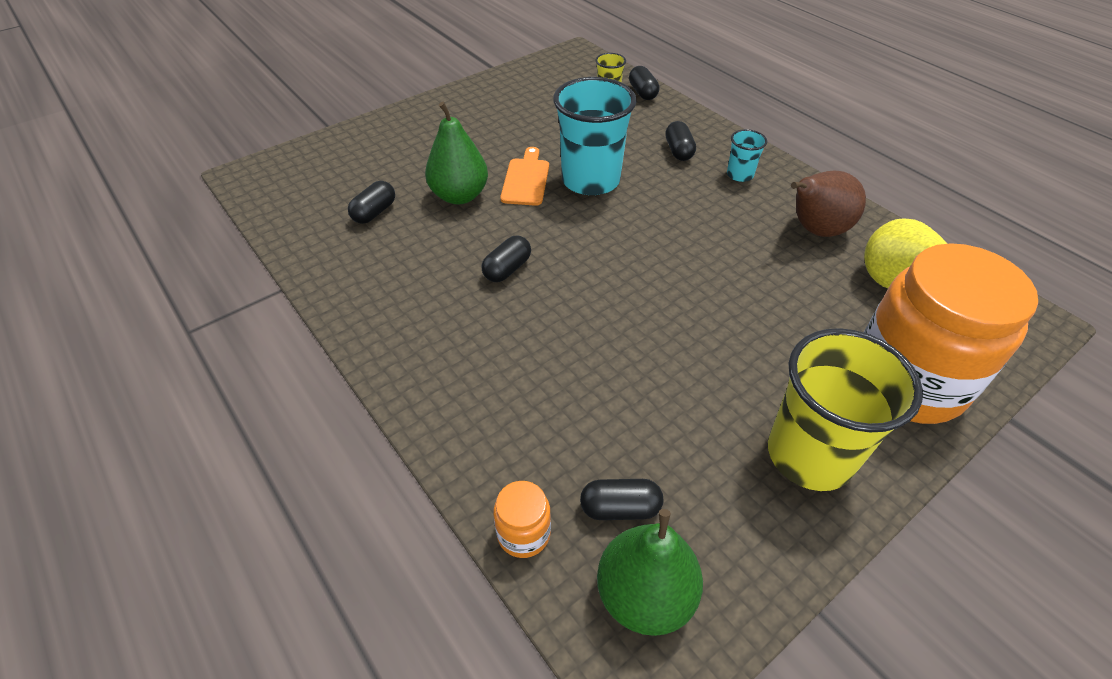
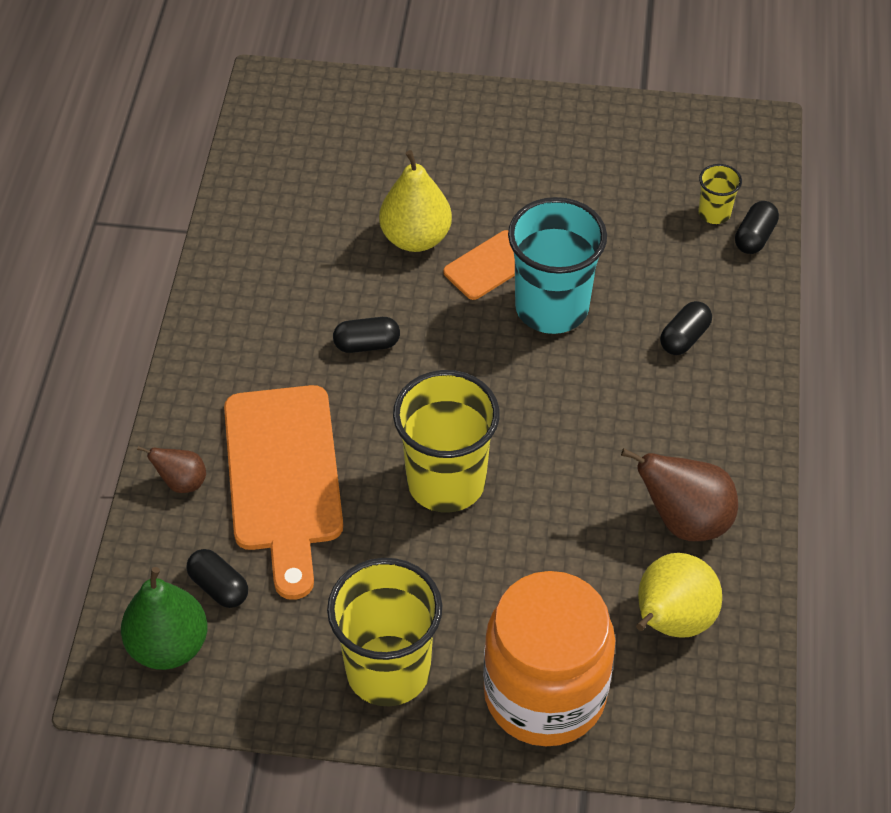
camera: 45 degrees right, 5 degrees up
(374, 212) = (327, 204): black capsule -> none
(459, 196) = (415, 238): green pear -> yellow pear
(489, 455) = (182, 482): none -> brown pear
(523, 533) = (145, 549): orange jar -> none
(562, 389) = (283, 477): none -> orange cutting board
(668, 308) = (446, 482): none -> yellow cup
(740, 175) = (705, 410): turquoise cup -> none

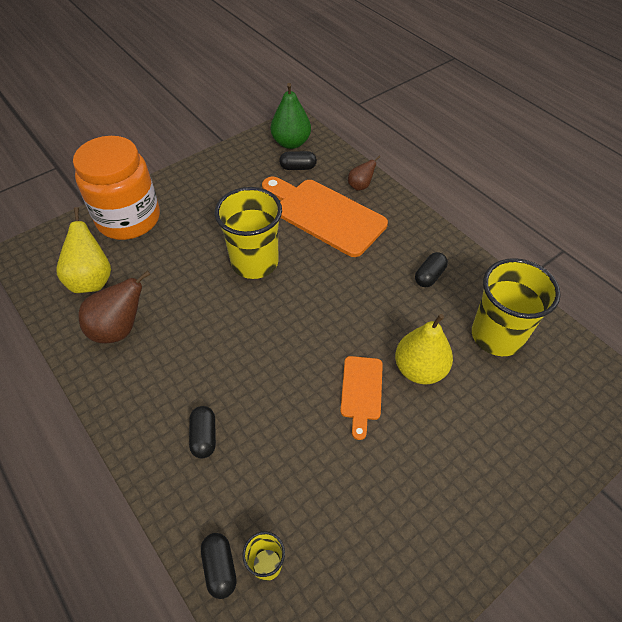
camera: 135 degrees right, 0 degrees up
(367, 344) = (366, 292): black capsule -> black capsule (429, 276)
(388, 670) = (201, 186): yellow cup -> yellow cup (497, 335)
(551, 307) = (299, 390): turquoise cup -> none

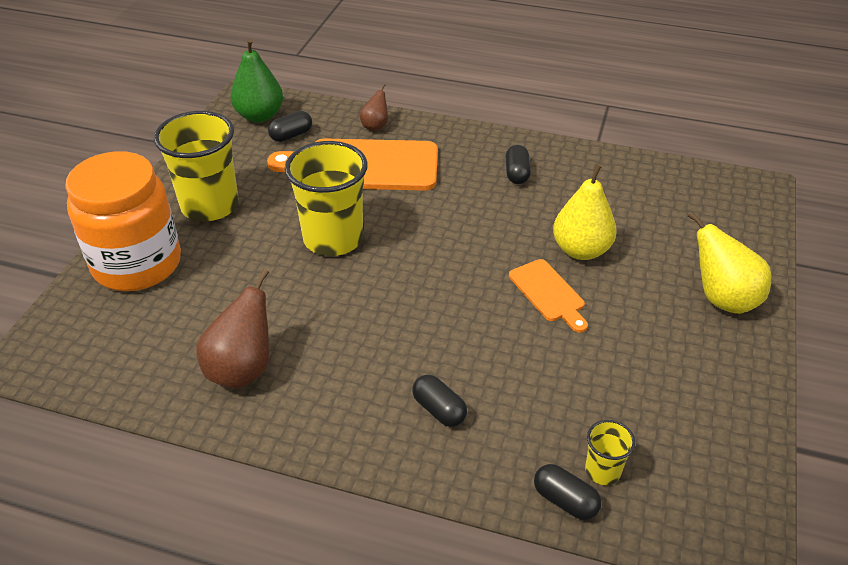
camera: 35 degrees left, 10 degrees down
(92, 280) = (156, 342): yellow pear -> yellow pear (722, 299)
(497, 335) = (618, 193): yellow cup -> yellow cup (210, 205)

